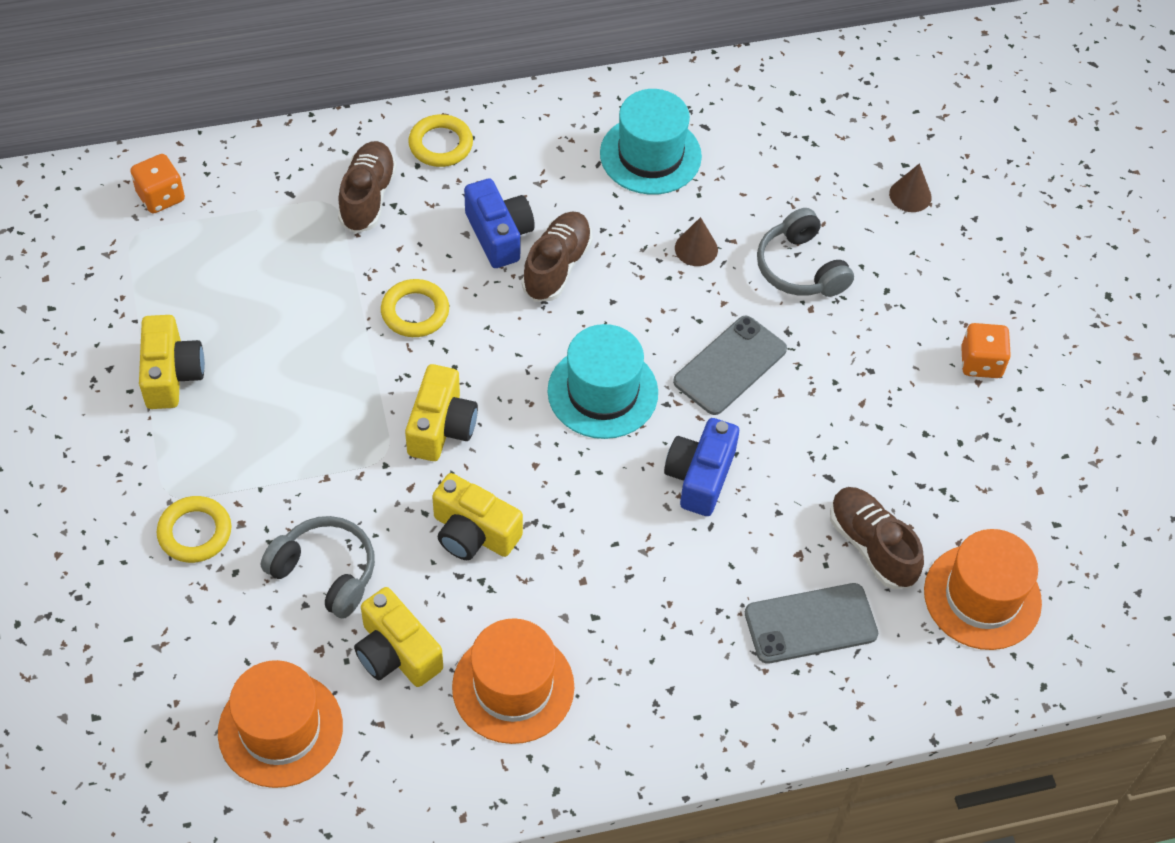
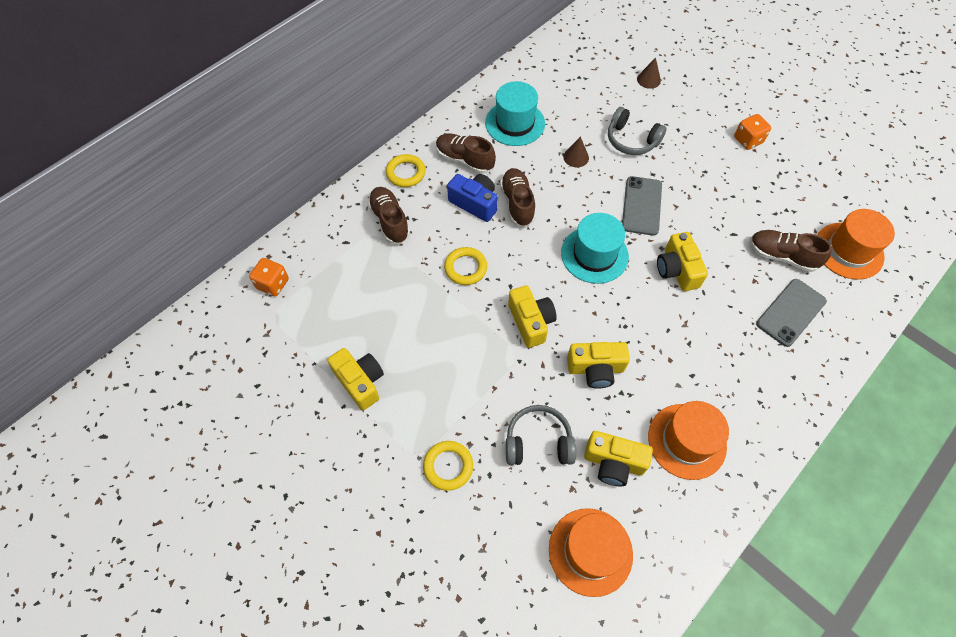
camera: 30 degrees left, 5 degrees up
(535, 169) = (464, 160): none -> brown shoe
(700, 477) = (677, 270): blue camera -> yellow camera

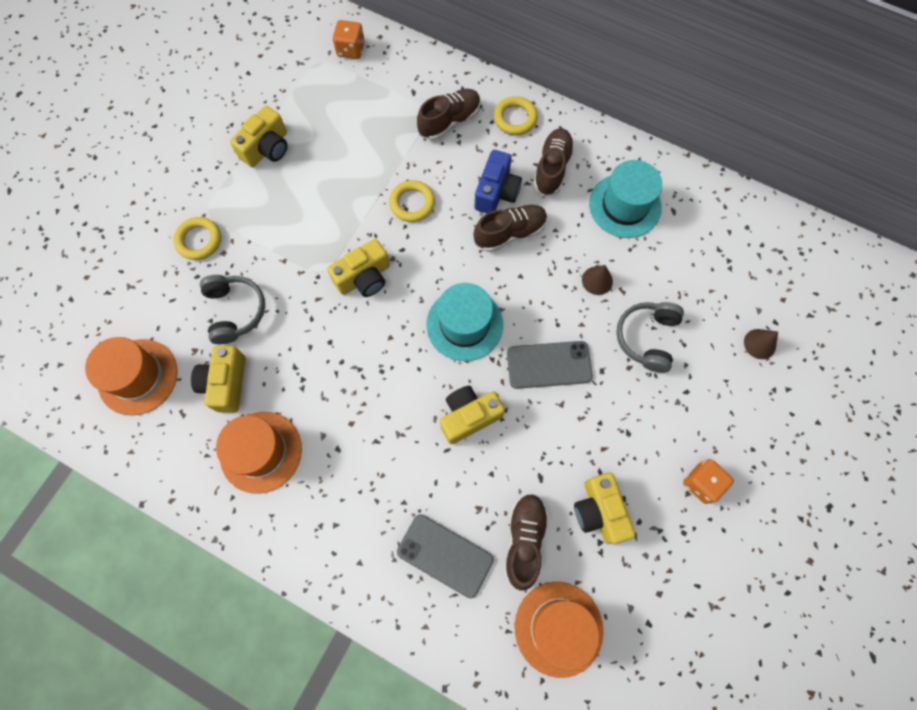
camera: 75 degrees right, 10 degrees up
(595, 369) = (323, 350): yellow camera -> yellow camera (599, 511)

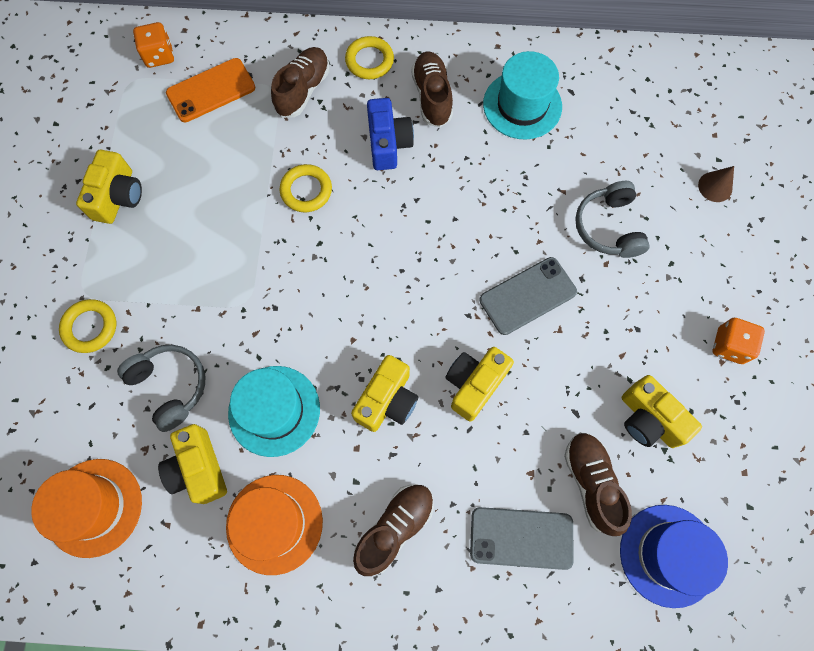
camera: 25 degrees left, 0 degrees up
(364, 278) = (294, 289): yellow camera -> yellow camera (387, 400)
(377, 93) = (211, 90): none -> orange phone
(464, 324) = (423, 292): turquoise hat -> turquoise hat (274, 410)
(510, 233) = (422, 180): brown shoe -> brown shoe (395, 528)
(558, 628) = (668, 555): orange hat -> blue hat
(597, 280) = (532, 191): brown cone -> none

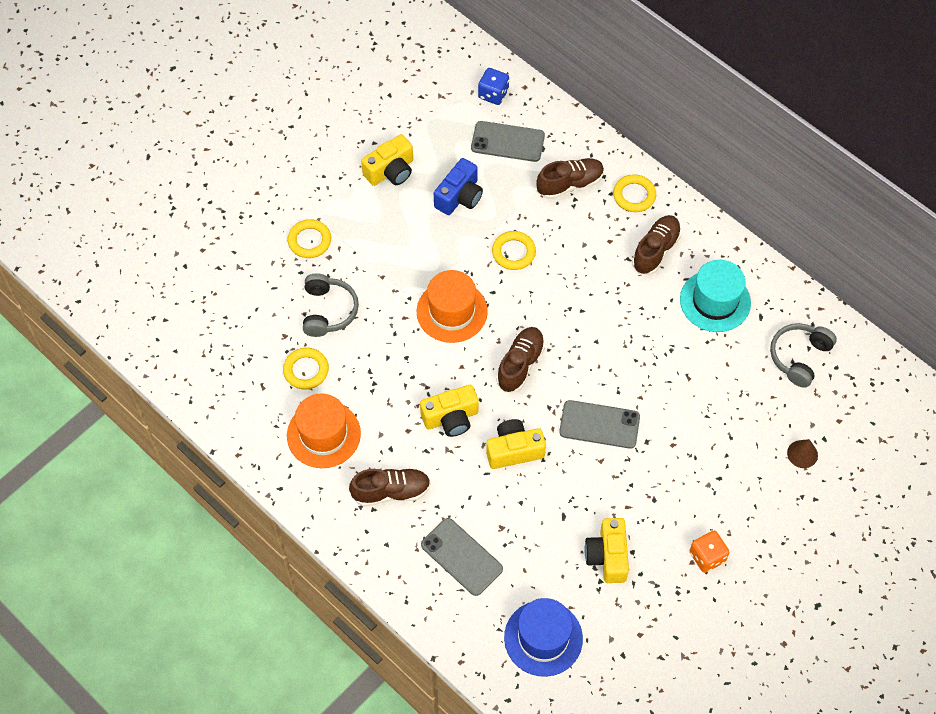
camera: 40 degrees right, 10 degrees down
(94, 507) = (231, 346): orange hat -> orange hat (452, 311)
(159, 56) = (493, 94): orange dice -> blue dice
(198, 468) = (306, 370): yellow camera -> yellow ring
(211, 90) = (507, 142): orange phone -> grey phone
(274, 410) = (377, 371): turquoise hat -> none
(388, 143) = (596, 260): blue camera -> blue camera (459, 196)
(591, 483) = (534, 562): brown shoe -> brown shoe (520, 364)
(608, 227) = (697, 423): grey headphones -> grey headphones (799, 357)

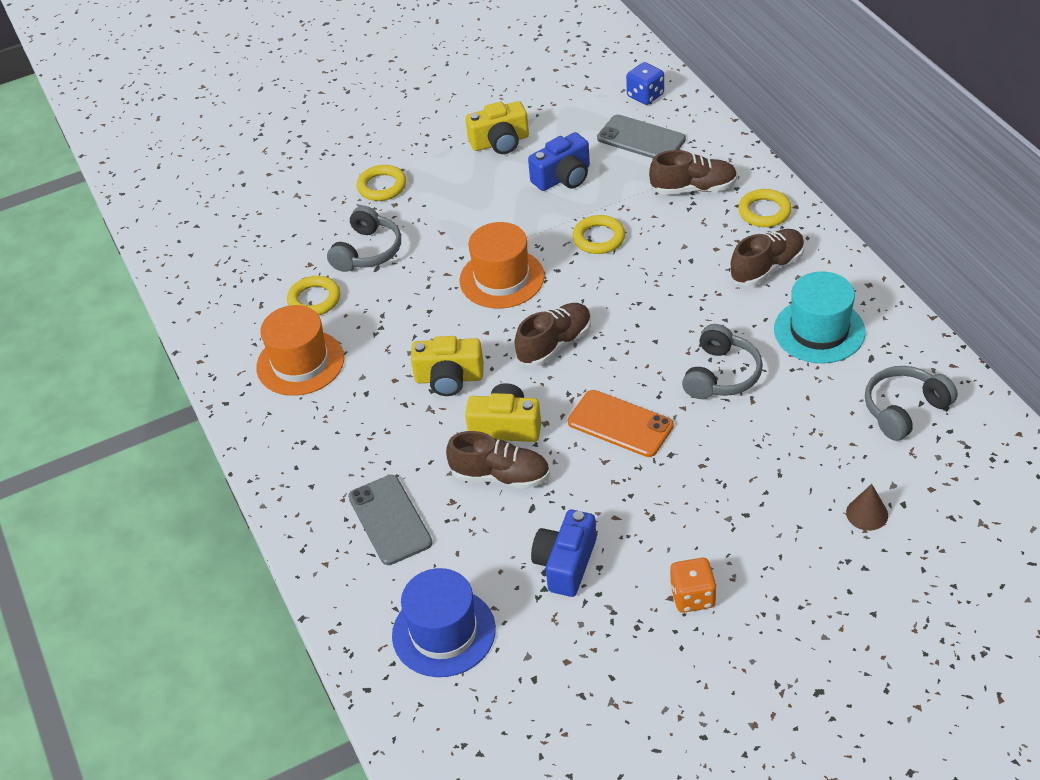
camera: 25 degrees right, 15 degrees down
(391, 492) = (344, 435): brown shoe -> brown shoe (500, 476)
(599, 424) = (620, 424): grey phone -> orange phone
(607, 556) = (565, 564): yellow camera -> blue camera
(657, 360) = (721, 375): none -> grey headphones

